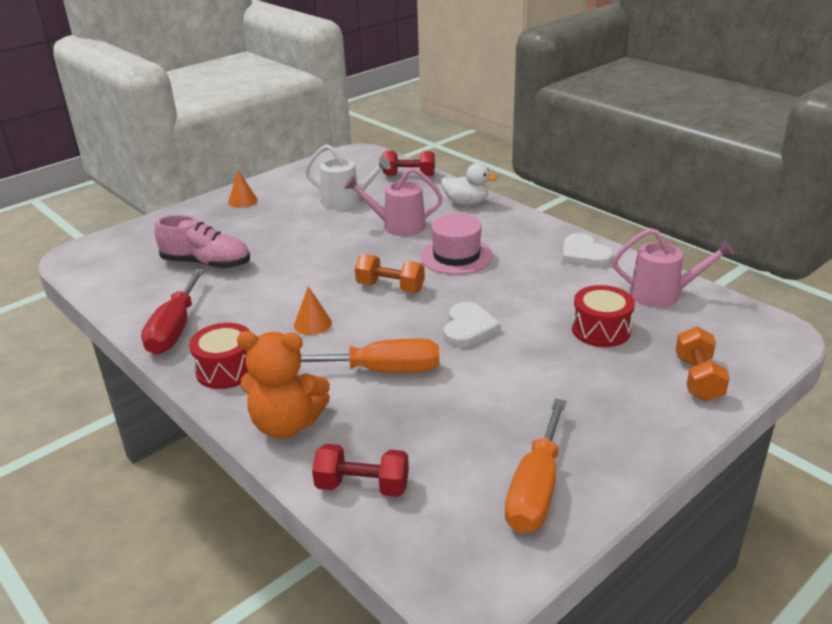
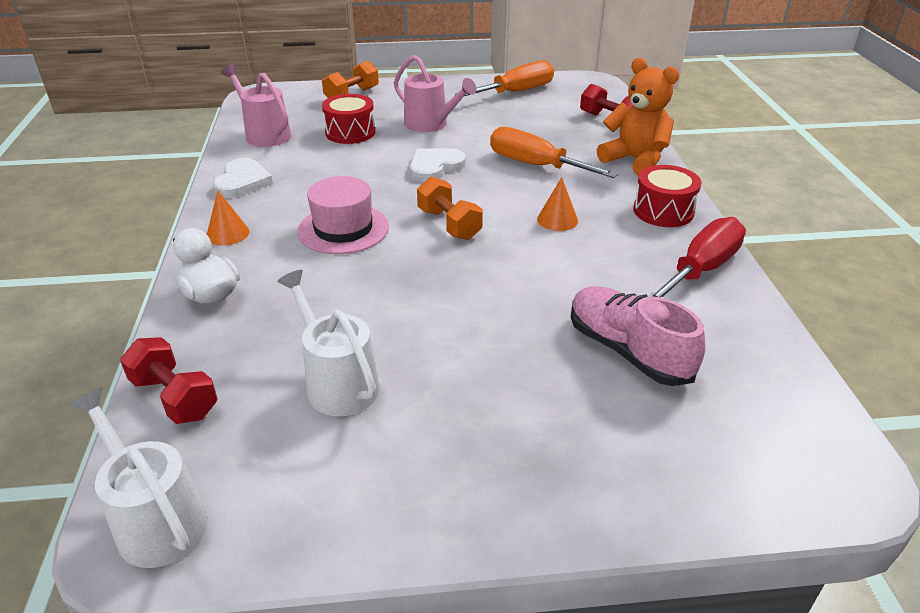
camera: 145 degrees left, 5 degrees up
(242, 201) = (489, 487): orange cone -> orange cone (227, 233)
(358, 157) = (156, 519): none -> white watering can
(398, 226) = (339, 297): pink watering can -> pink watering can (430, 124)

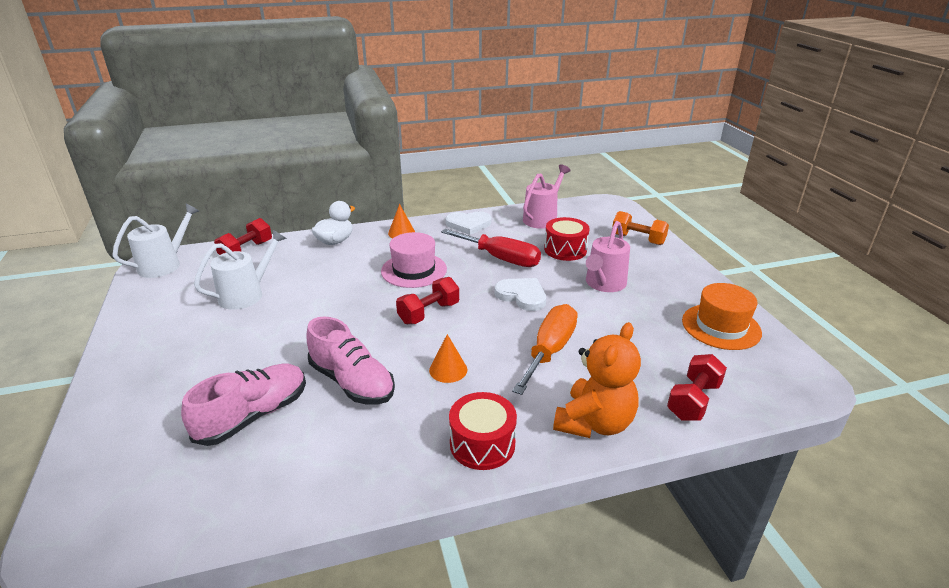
camera: 80 degrees right, 5 degrees down
(449, 224) = (429, 313): orange dumbbell -> red dumbbell
(516, 92) = (721, 326): orange screwdriver -> orange hat
(572, 279) = (352, 382): none -> pink shoe
(701, 269) = (371, 469): red screwdriver -> red screwdriver (501, 258)

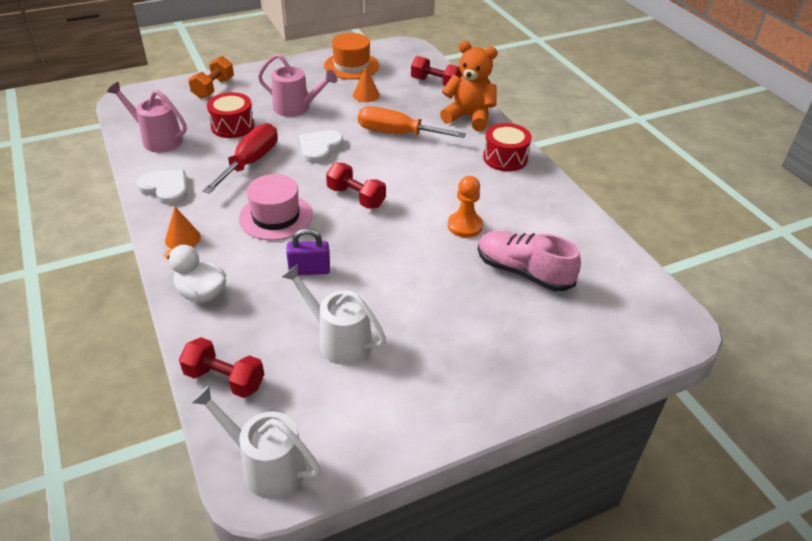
camera: 100 degrees left, 10 degrees up
(334, 284) = (309, 270): none -> purple padlock
(352, 382) = (465, 226): pink shoe -> orange pawn
(448, 370) = (434, 179): orange cone -> orange cone (366, 95)
(468, 224) = (166, 189): white heart -> white heart turned 45 degrees counterclockwise

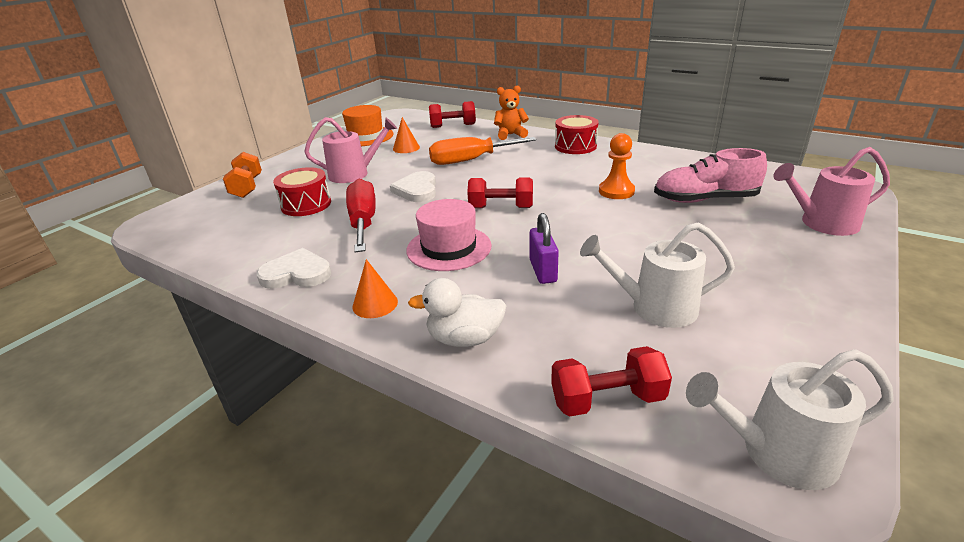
camera: 30 degrees left, 10 degrees down
(157, 139) = (232, 241): pink watering can -> pink watering can (822, 223)
(309, 270) = (543, 271): purple padlock -> purple padlock turned 60 degrees counterclockwise
(469, 117) = (510, 135): orange teddy bear -> orange teddy bear, size x0.66

